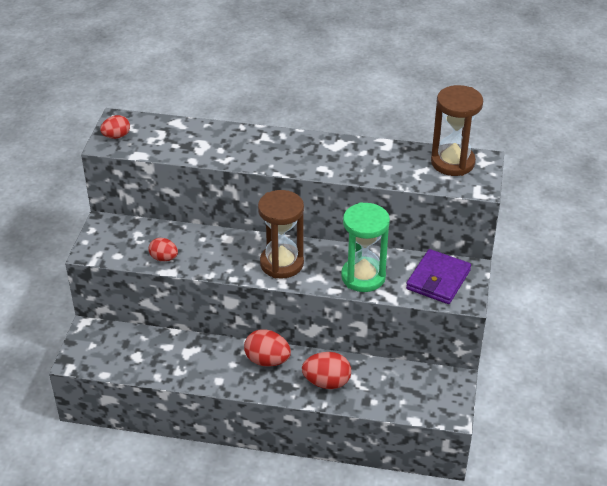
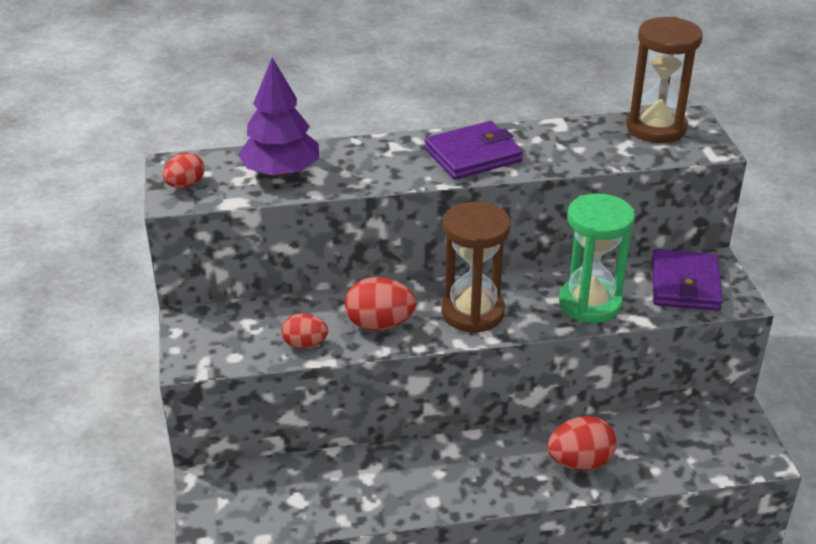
camera: 20 degrees left, 5 degrees down
(180, 140) = (281, 172): none -> purple tree
(267, 360) = (483, 455): red egg -> red egg (379, 324)
(311, 155) = (473, 155): none -> purple wallet

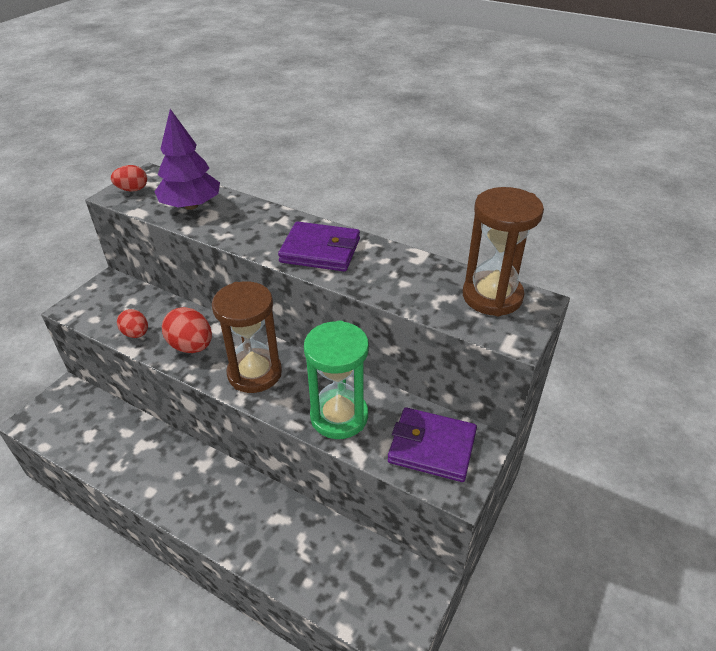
camera: 40 degrees right, 5 degrees up
(579, 462) = (265, 534): red egg -> none
(685, 284) = (432, 447): purple wallet -> purple wallet turned 60 degrees clockwise

